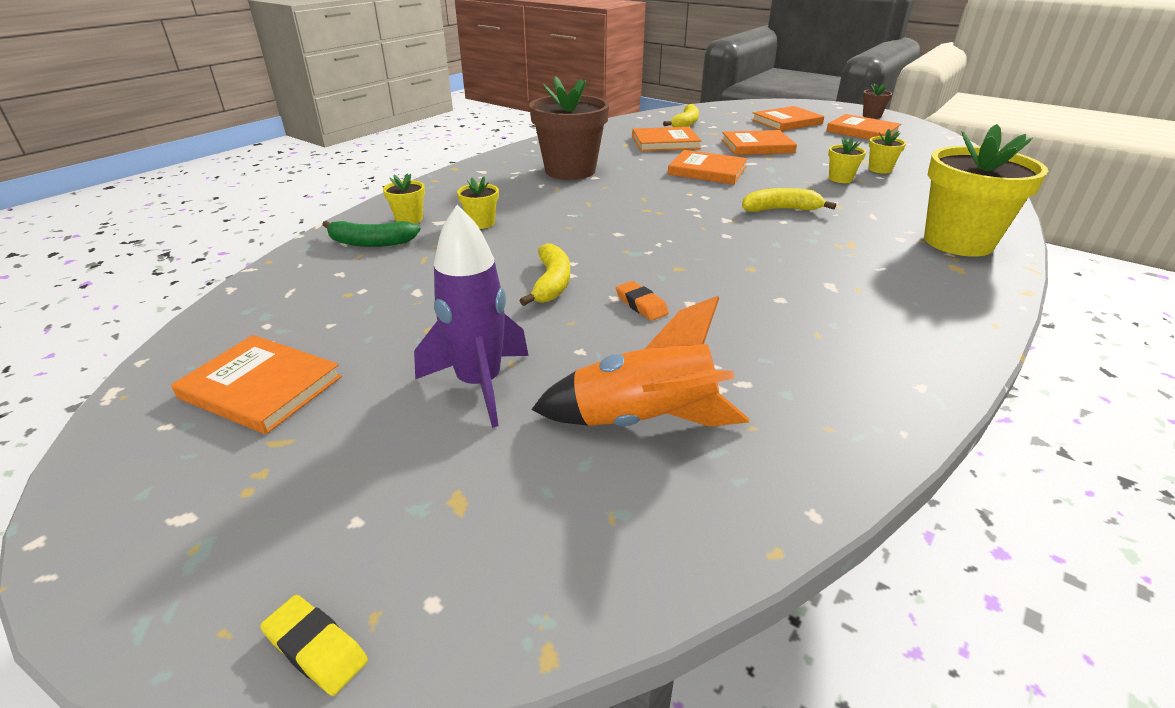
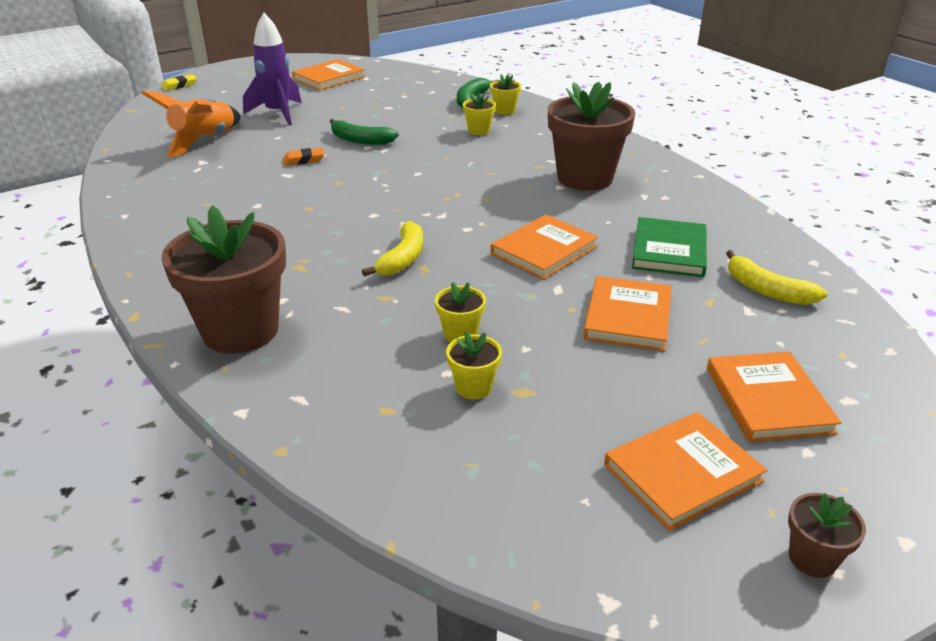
camera: 110 degrees right, 0 degrees up
(551, 283) = (360, 140): yellow banana -> green banana
(665, 142) = (669, 251): orange book -> green book
(958, 242) = (240, 331): yellow flower pot -> brown flower pot

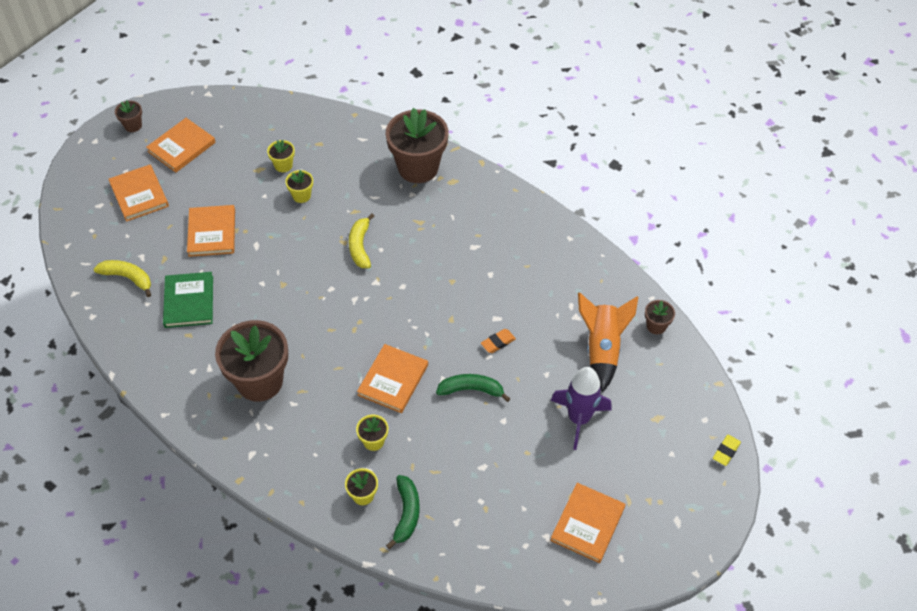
camera: 160 degrees right, 20 degrees up
(132, 144) = (656, 326): none -> brown flower pot
(544, 250) = (272, 279): orange book -> orange book (393, 380)

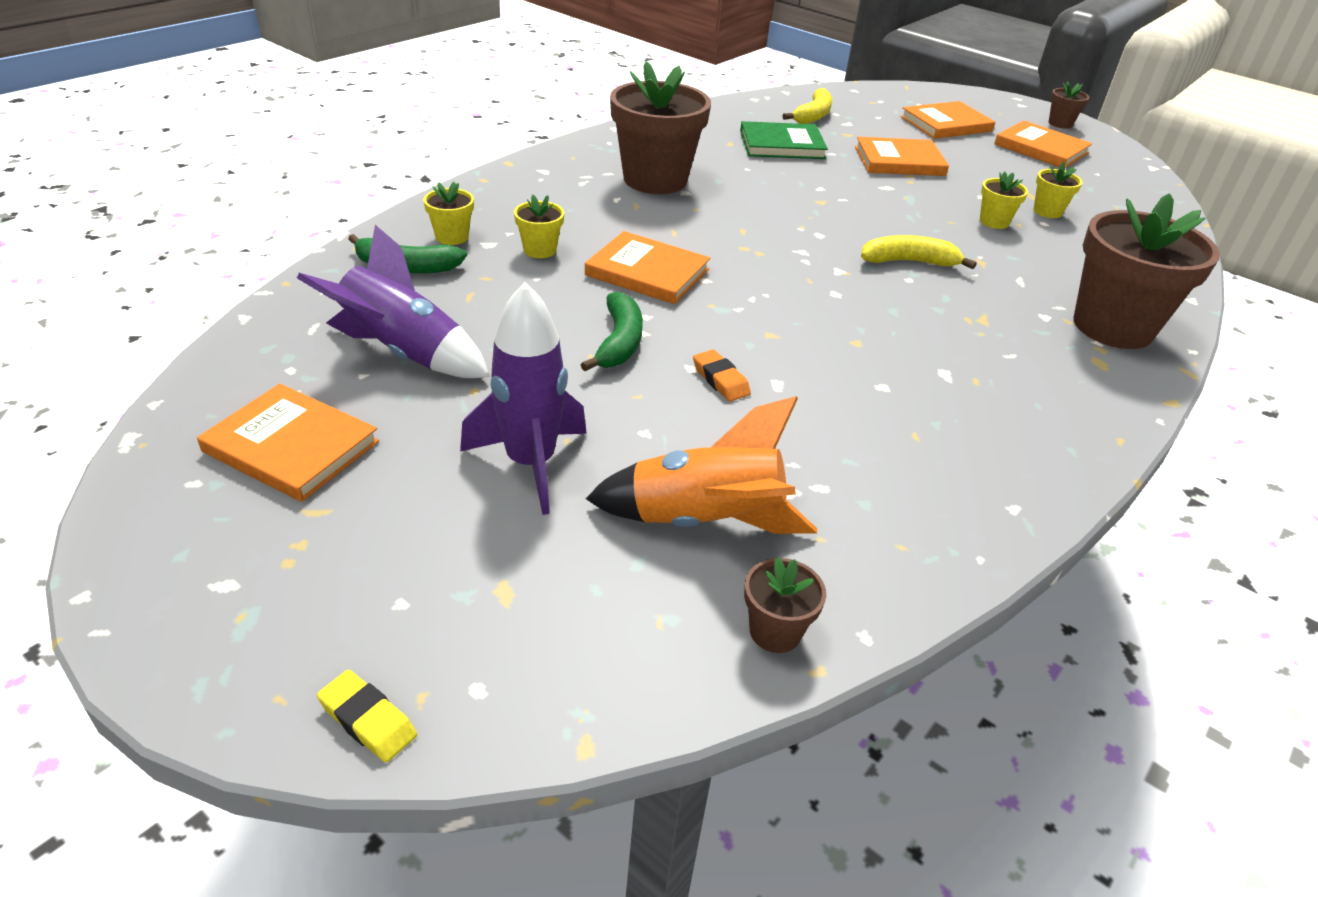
camera: 90 degrees right, 15 degrees down
(500, 493) = (402, 353): none -> purple rocket

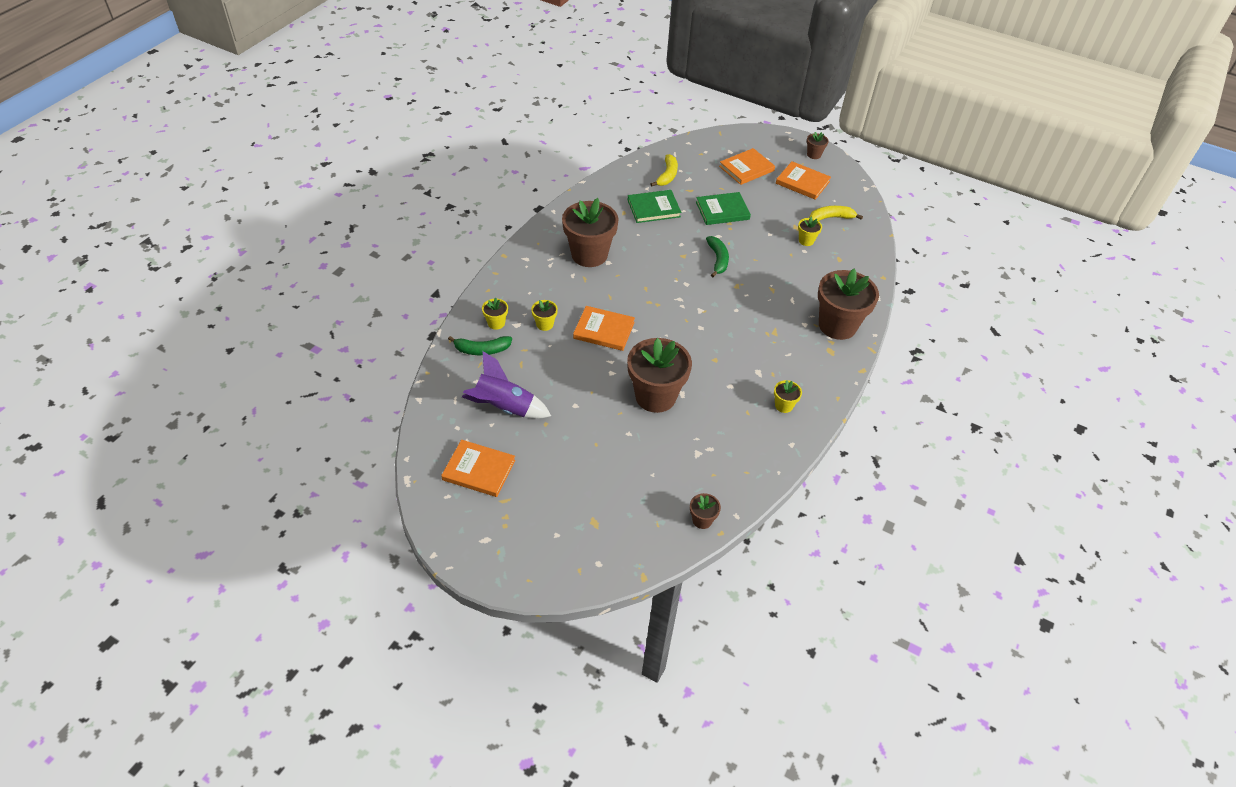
camera: 10 degrees left, 10 degrees up
(368, 720) = (564, 582): yellow eraser -> none
(530, 463) = (584, 459): purple rocket -> none
(619, 342) = (603, 381): green banana -> green banana (718, 259)
(705, 521) = (665, 475): orange rocket -> none
(720, 380) = (655, 396): orange eraser -> brown flower pot
(899, 161) = (722, 211): orange book -> green book
(909, 262) = (735, 296): yellow banana -> yellow banana (831, 218)
(994, 222) = (777, 255): yellow flower pot -> yellow flower pot (783, 405)

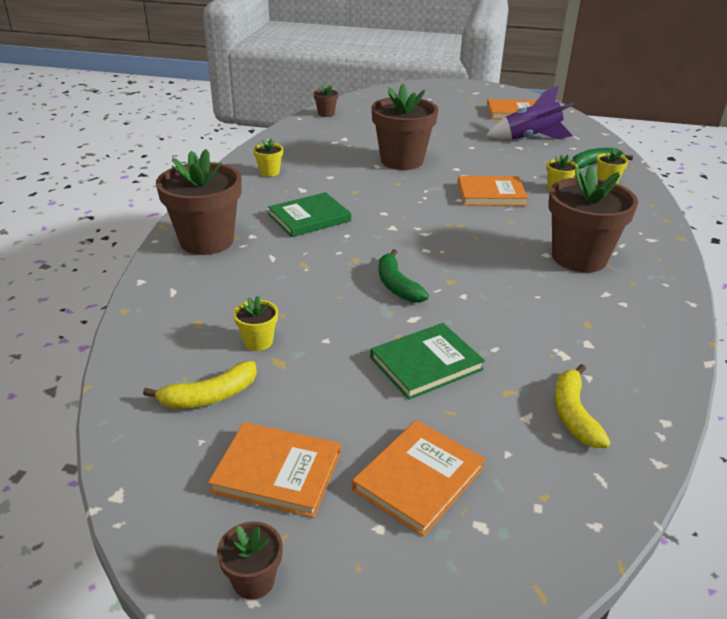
camera: 165 degrees right, 15 degrees down
(653, 208) = (546, 341): green book -> green book (309, 218)

